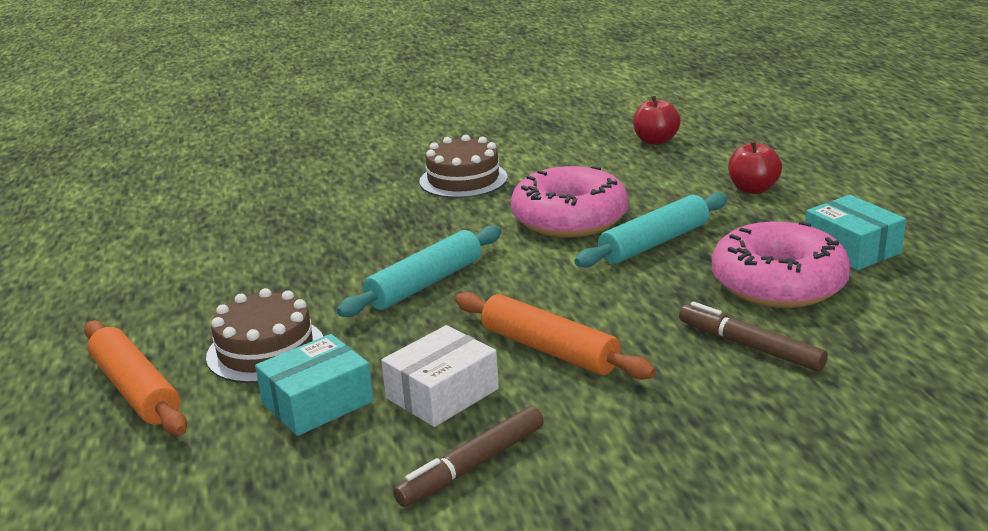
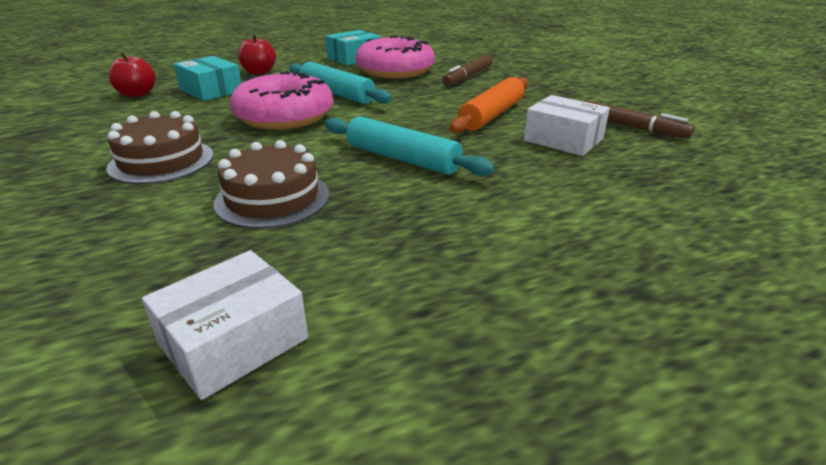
camera: 100 degrees left, 5 degrees up
(136, 390) = (667, 281): orange rolling pin -> none
(201, 233) = (234, 341): none -> white box
(265, 350) = (546, 216): brown cake -> brown cake (272, 198)
(318, 402) = (607, 179): turquoise box -> turquoise box (211, 90)

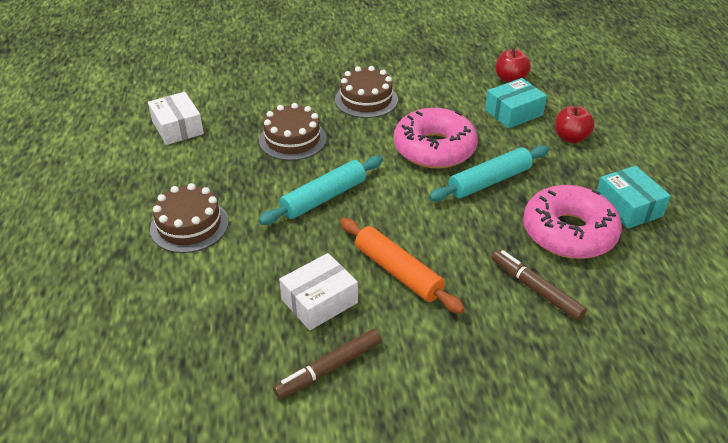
camera: 105 degrees right, 10 degrees up
(523, 241) = (189, 225): none -> brown cake

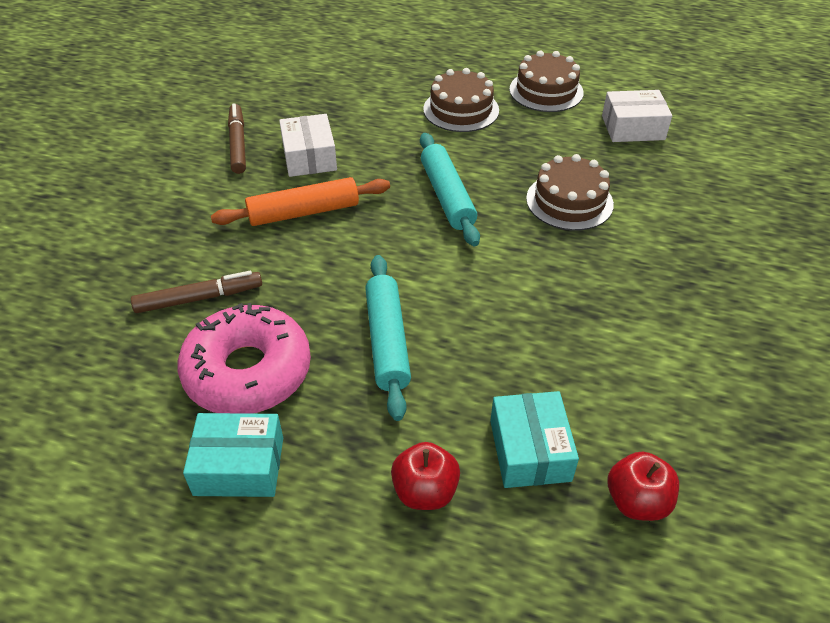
camera: 115 degrees right, 5 degrees up
(366, 100) = (636, 291): brown cake -> brown cake (546, 91)
(434, 148) = (485, 316): pink donut -> none

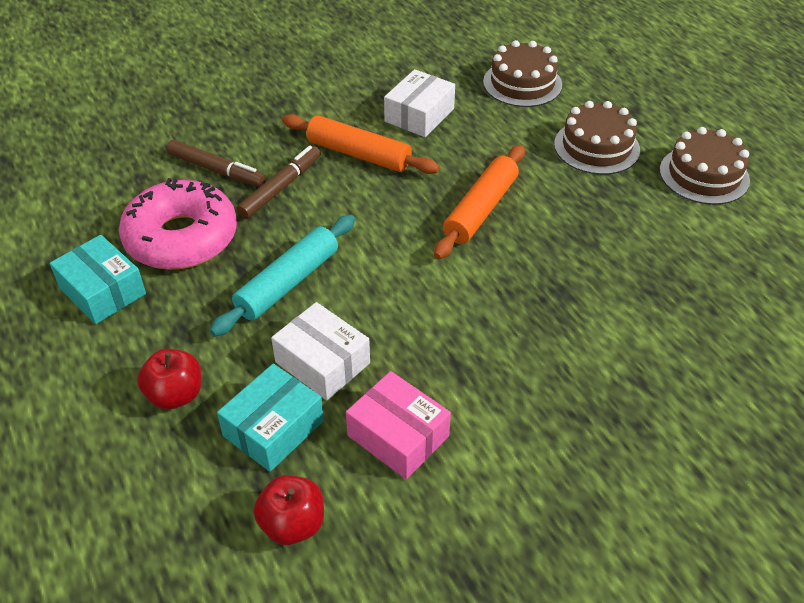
camera: 45 degrees right, 0 degrees up
(238, 144) = (382, 75): brown marker -> brown marker (281, 188)
(447, 196) = (481, 210): turquoise rolling pin -> orange rolling pin
(569, 201) = (578, 280): brown cake -> brown cake (522, 83)
(611, 383) = (398, 436): none -> pink box
(633, 128) = (743, 258): white box -> white box (322, 362)

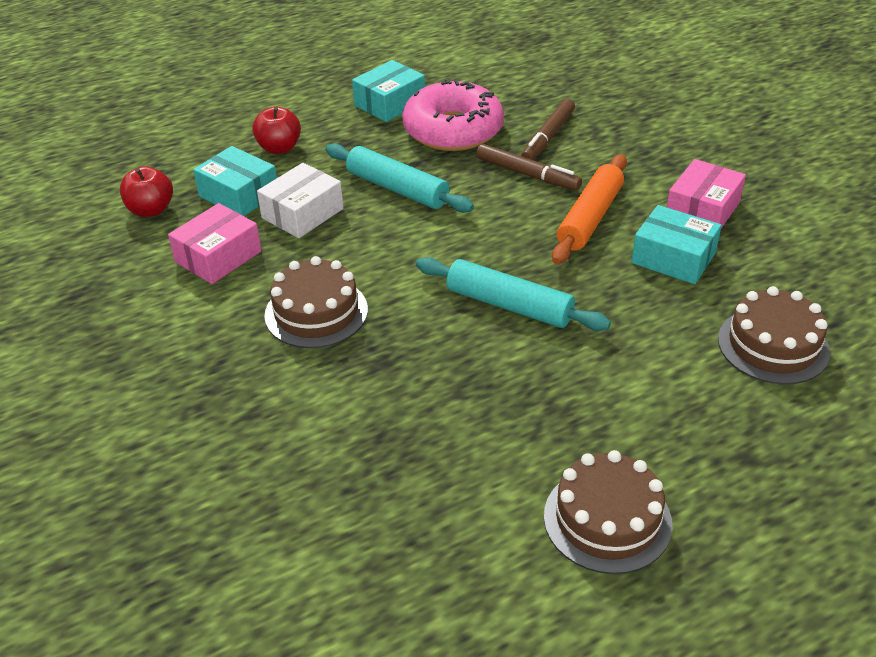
camera: 90 degrees right, 5 degrees down
(355, 93) = (702, 210): none -> pink box
(419, 115) = (673, 258): white box -> turquoise box
(481, 210) = (509, 305): orange rolling pin -> turquoise rolling pin
(596, 147) = (647, 410): brown cake -> brown cake (316, 312)

